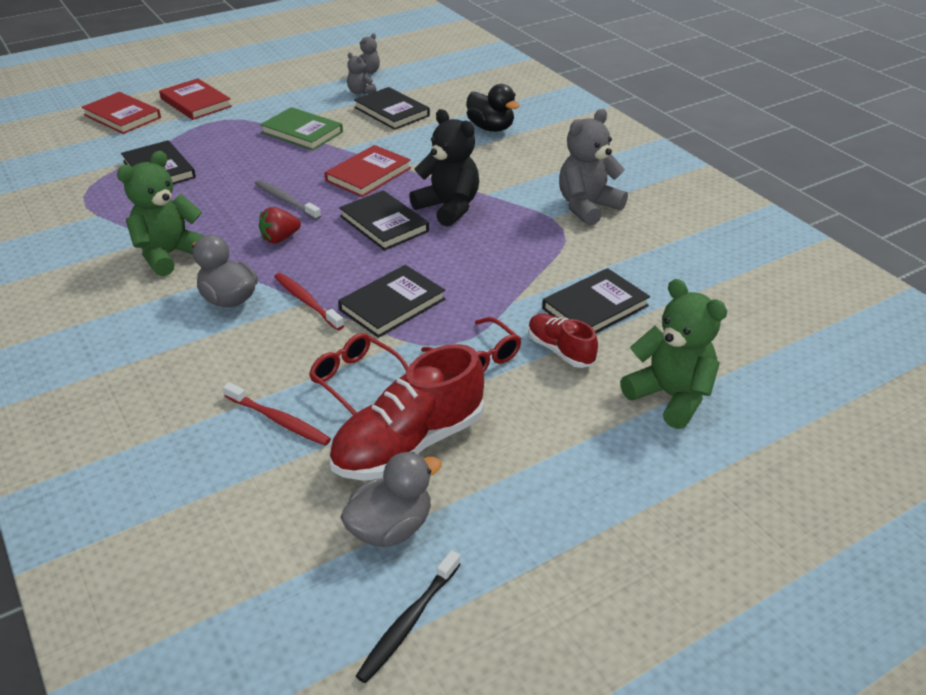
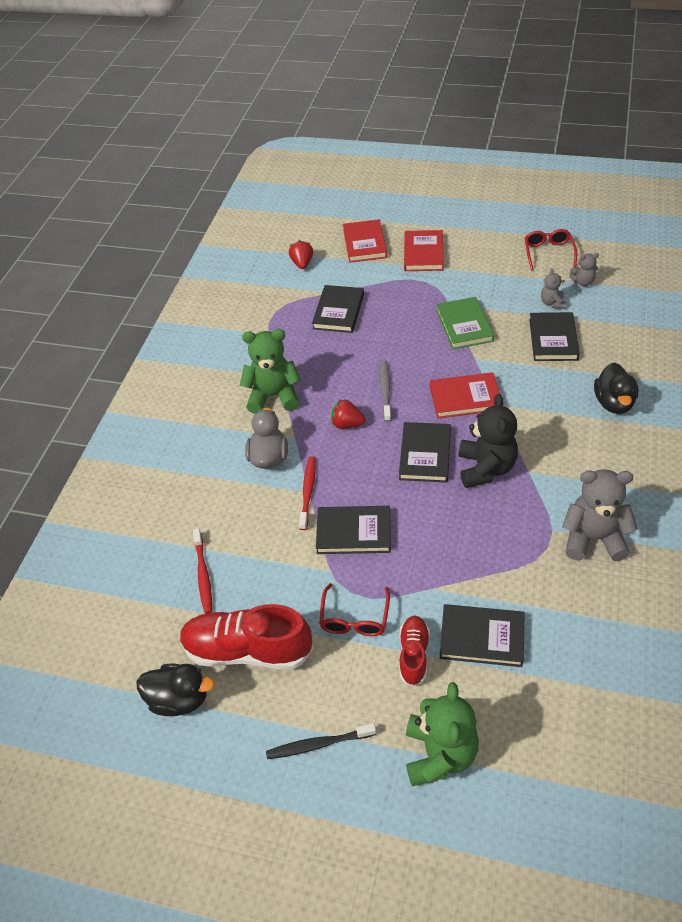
camera: 50 degrees right, 10 degrees up
(67, 153) = (302, 263): none -> red strawberry
(356, 379) = (271, 577): red glasses -> red glasses (548, 253)
(391, 528) = (179, 699): grey duck -> black duck
(408, 622) = (126, 765): black toothbrush -> black toothbrush (318, 744)

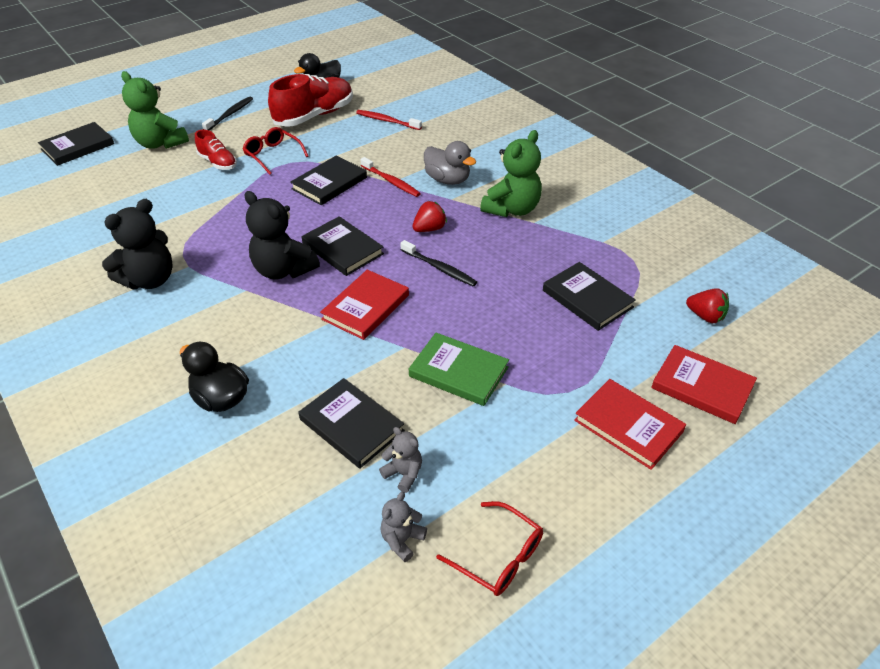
camera: 125 degrees right, 5 degrees down
(385, 390) = (439, 268): grey toothbrush -> black toothbrush
(482, 637) = (183, 190): black book -> black book (77, 147)
(593, 538) = (150, 280): grey teddy bear -> black teddy bear

